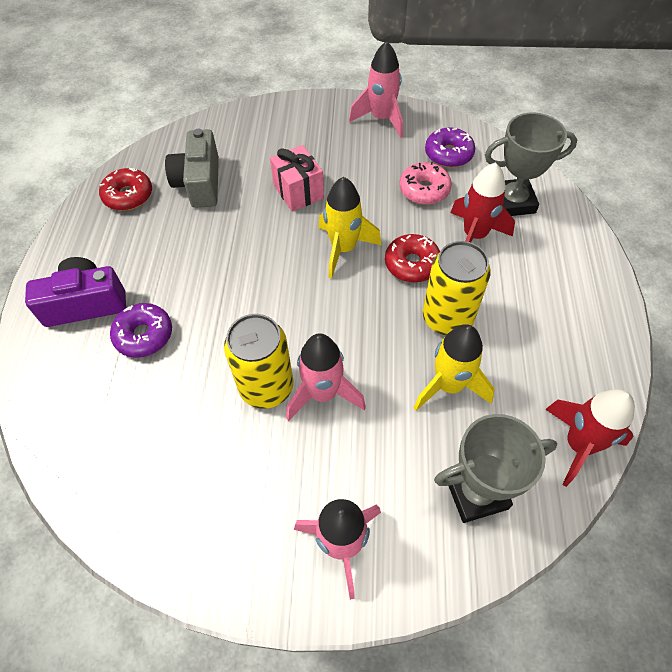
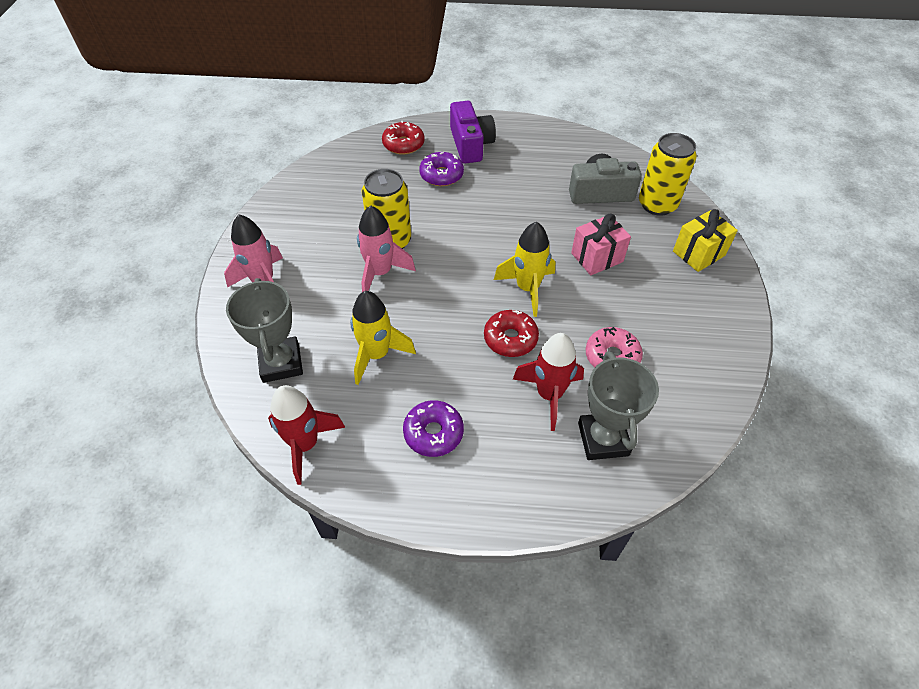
camera: 90 degrees right, 5 degrees down
(128, 196) = (580, 153): red donut -> red donut (403, 144)
(294, 121) = (698, 253): none -> yellow gift
(381, 119) = (719, 326): pink rocket -> none
(447, 318) = (446, 361): yellow can -> yellow can (657, 204)
(448, 154) = (673, 385): purple donut -> purple donut (433, 433)

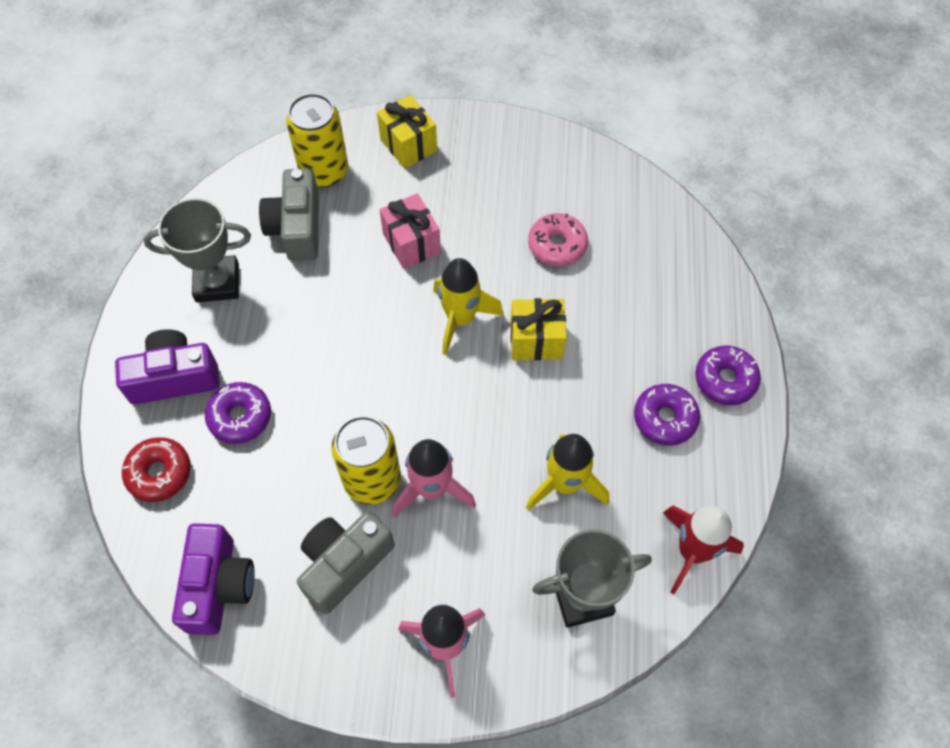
camera: 90 degrees left, 10 degrees up
(326, 174) = (218, 585): none -> purple camera
(330, 229) = (344, 564): none -> grey camera
(474, 490) = (725, 380): none -> purple donut
(510, 339) = (536, 340): red donut -> yellow gift
(549, 395) = (609, 307): red rocket -> none
(603, 439) = (657, 264): grey trophy -> grey trophy (217, 282)

